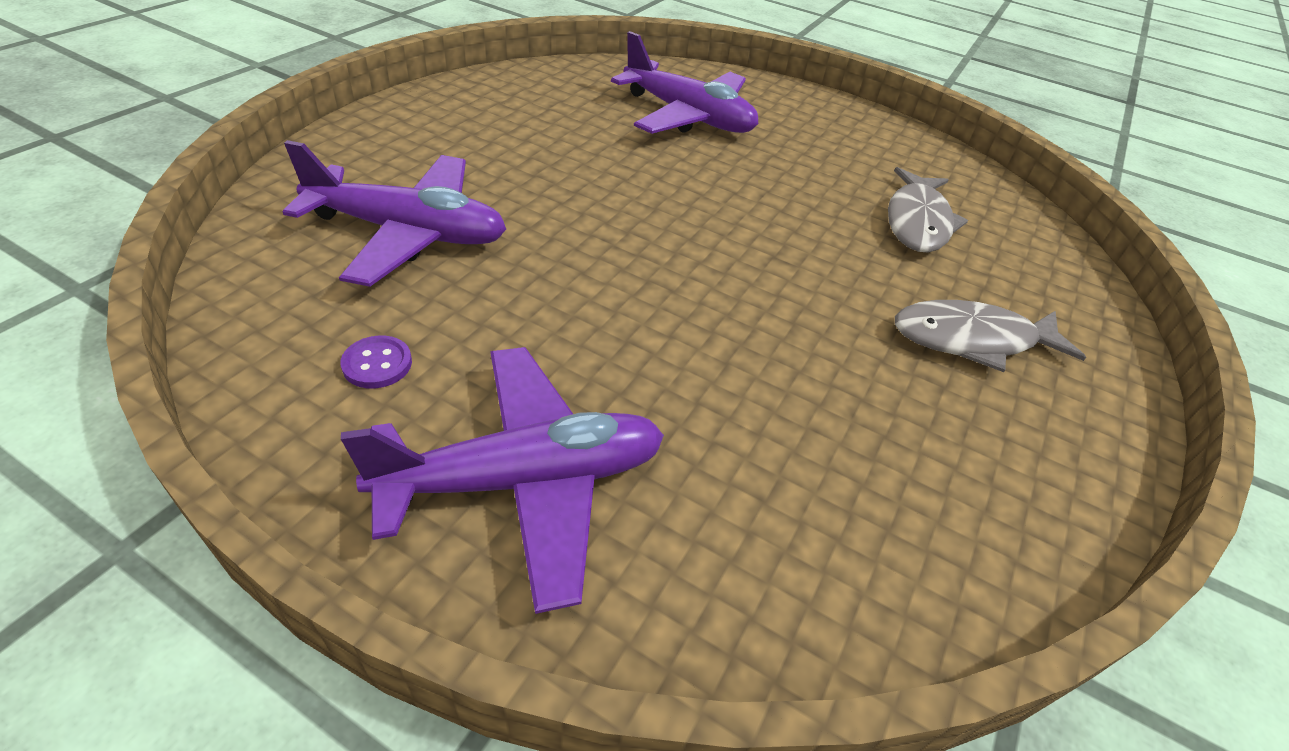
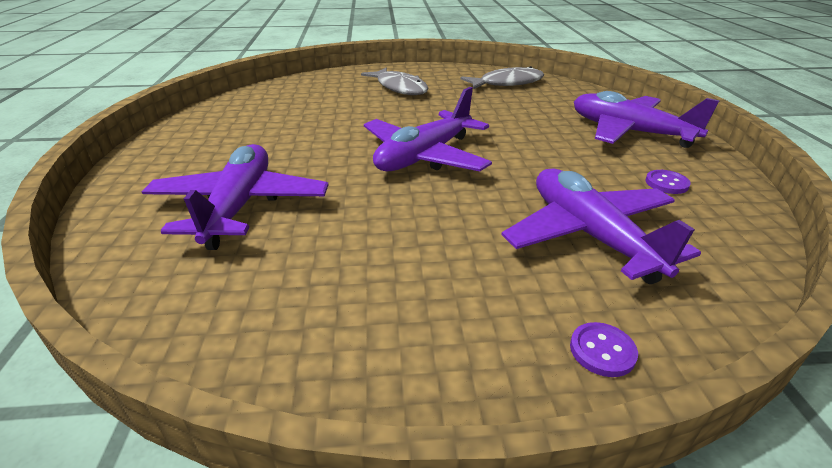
camera: 120 degrees left, 10 degrees down
(332, 158) = (602, 351): none -> purple button
(677, 232) = (424, 156): none -> purple plane
(917, 222) = (309, 108): grey fish -> grey fish (507, 83)

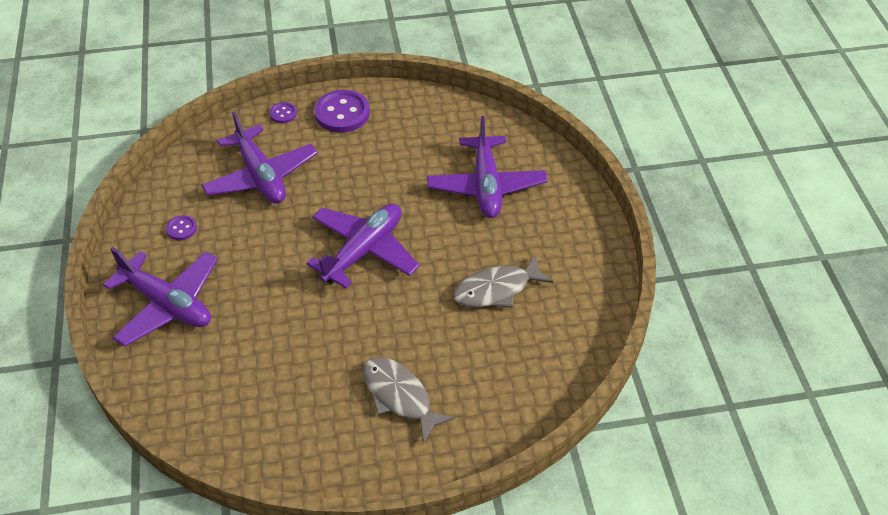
camera: 175 degrees right, 15 degrees up
(464, 343) = (342, 113): none -> purple button
(507, 83) = (259, 422): grey fish -> grey fish (496, 289)

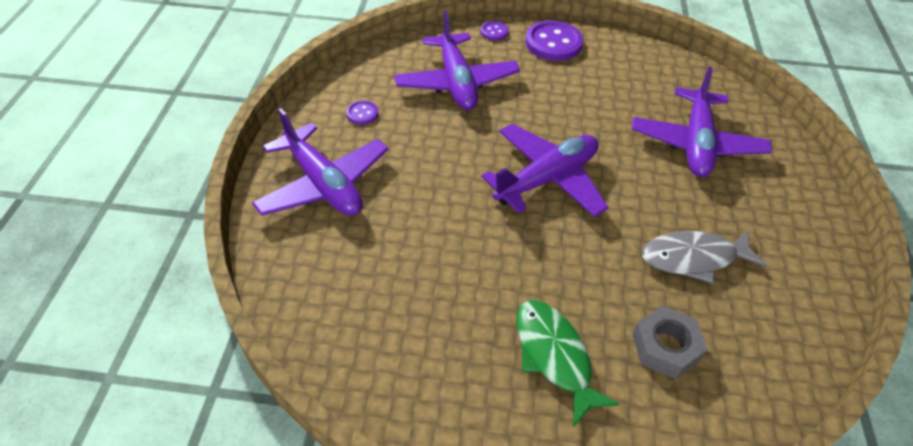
camera: 15 degrees right, 0 degrees up
(399, 396) = (554, 356): grey fish -> green fish
(484, 367) = (665, 347): none -> grey nut

